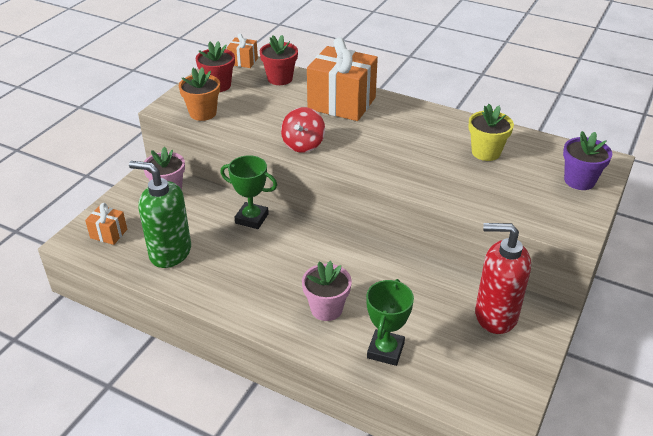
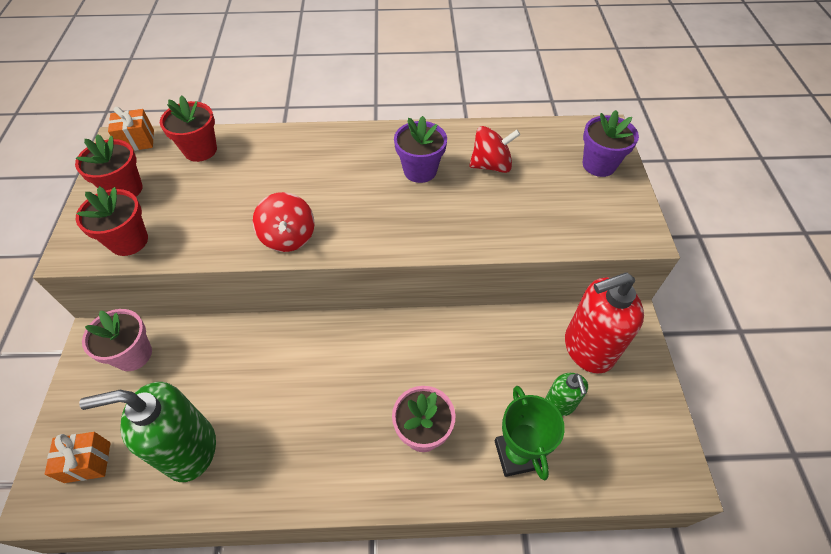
camera: 30 degrees left, 15 degrees up
(203, 113) = (129, 241): orange flower pot -> red flower pot
(252, 218) = (263, 347): green trophy -> none
(341, 103) = (297, 159): orange gift -> none
(426, 138) = (420, 170): none -> purple flower pot
(443, 337) = (559, 404): none -> green soap dispenser
(486, 152) = (491, 165): yellow flower pot -> red spinning top

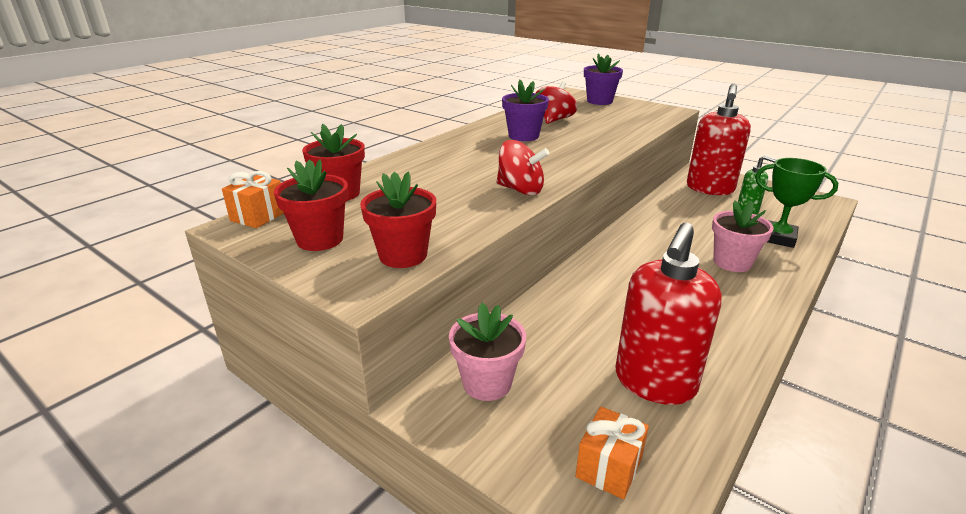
camera: 50 degrees left, 25 degrees down
(190, 449) = (654, 383): green soap dispenser -> red soap dispenser

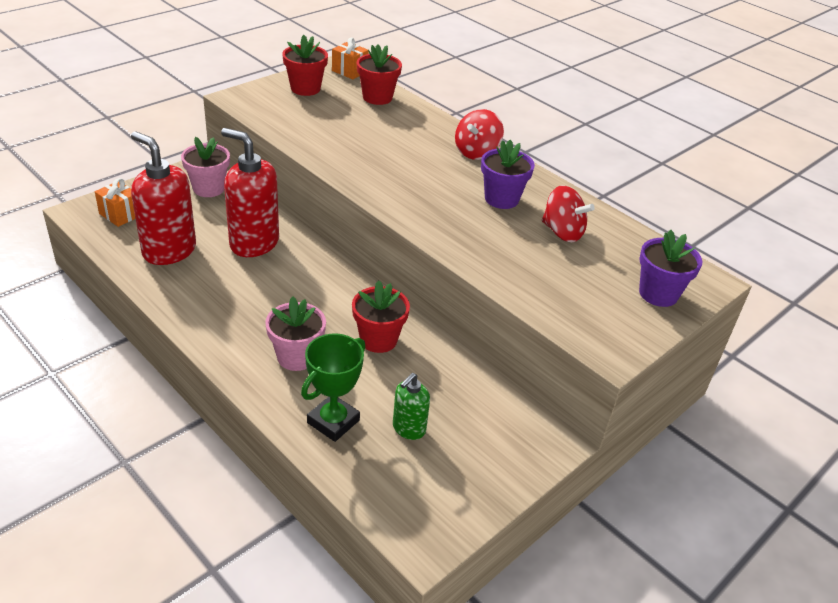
camera: 95 degrees right, 10 degrees up
(403, 255) = (269, 112): red flower pot -> red flower pot (378, 339)
(520, 190) = (355, 170): red spinning top -> red spinning top (476, 152)
(710, 189) = (487, 423): red soap dispenser -> red soap dispenser (254, 243)

